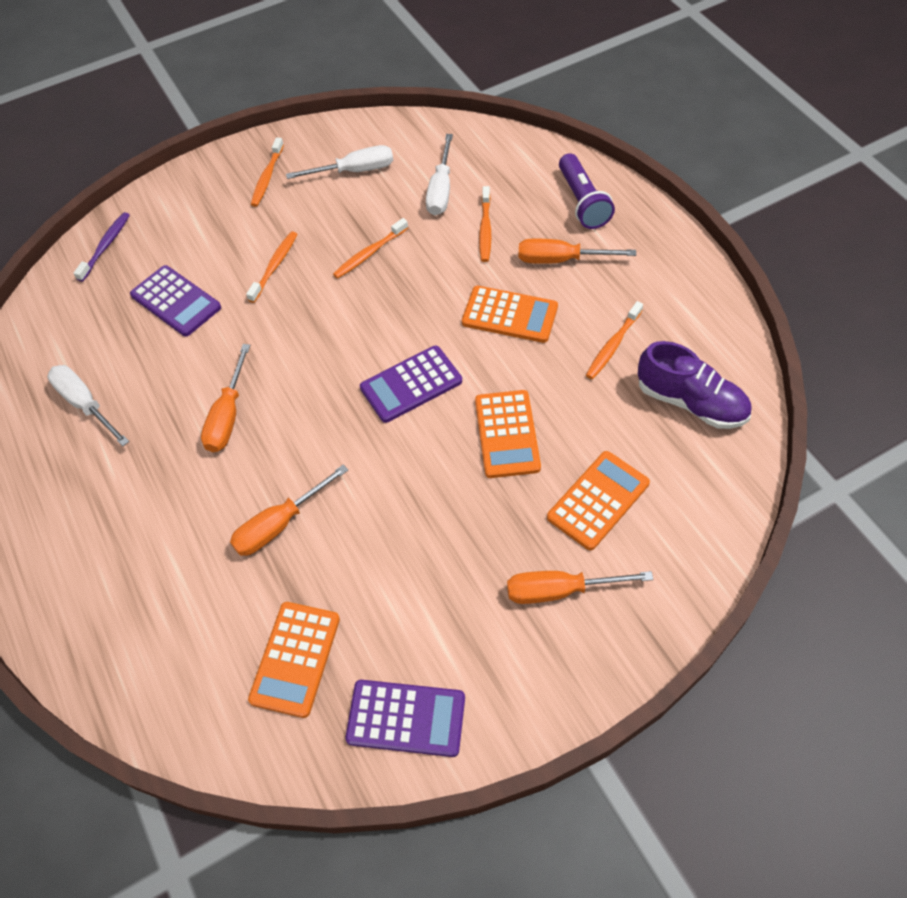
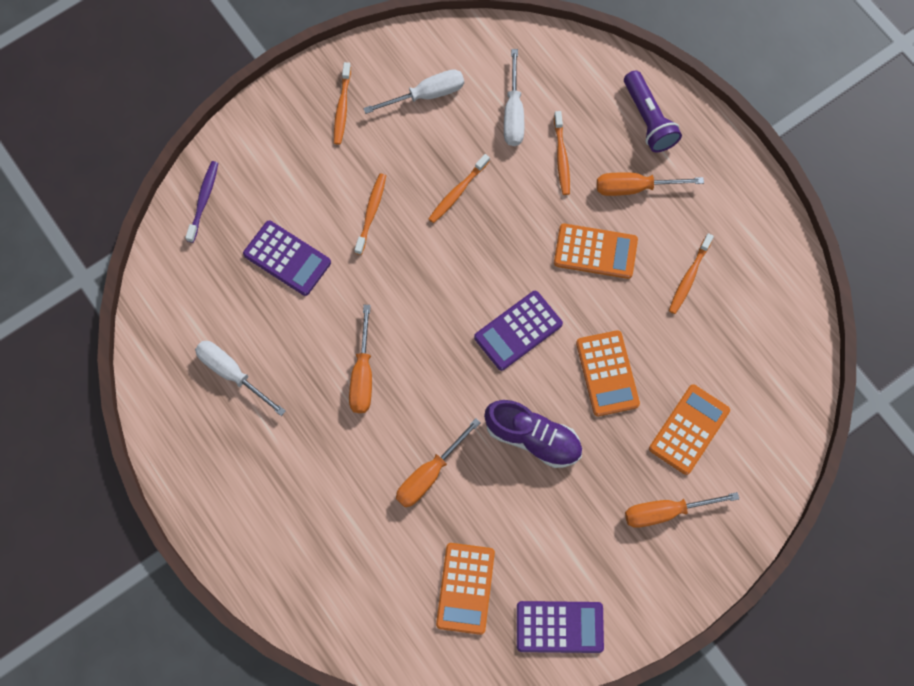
camera: 10 degrees left, 15 degrees up
(690, 402) = (759, 330): purple shoe -> purple shoe (532, 438)

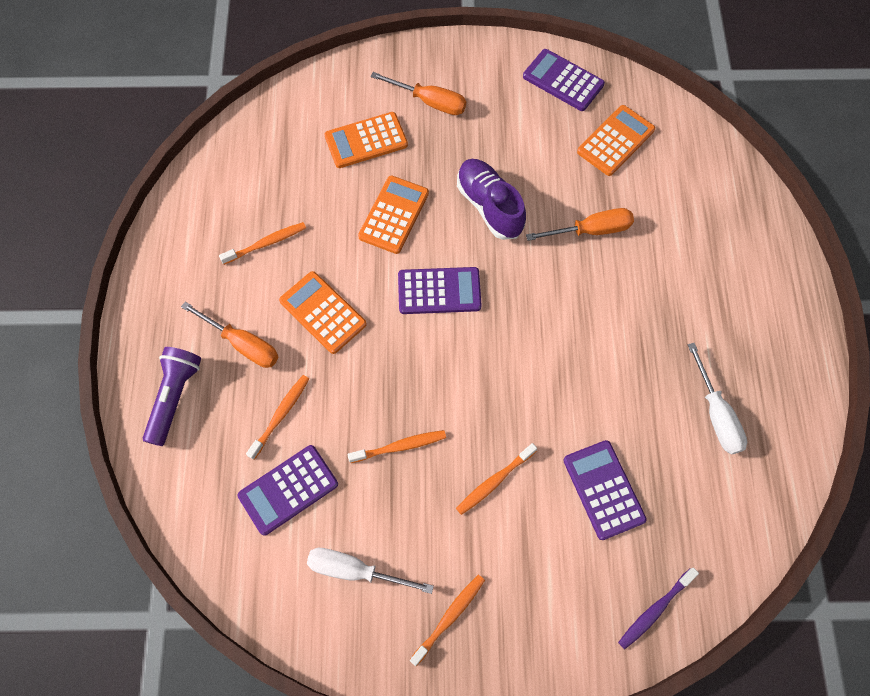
camera: 145 degrees left, 5 degrees down
(363, 375) = (597, 339): orange screwdriver -> none
(513, 113) = (288, 489): white screwdriver -> purple calculator

